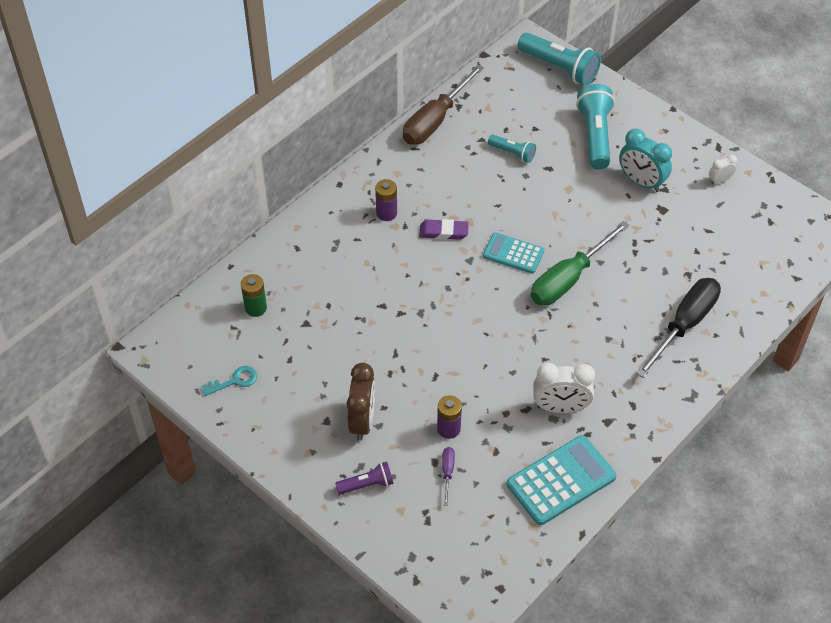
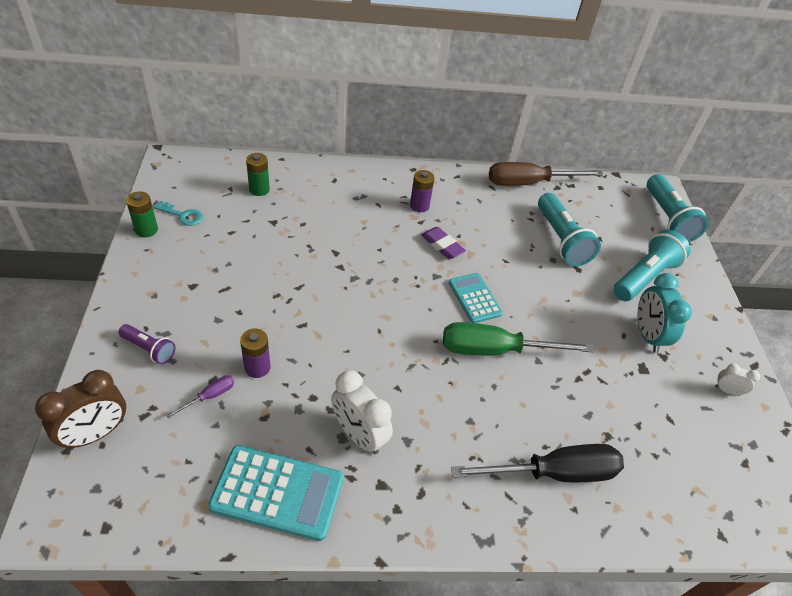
camera: 40 degrees right, 5 degrees down
(228, 416) = (146, 230): none -> green battery
(362, 421) = (212, 307): brown clock -> brown clock (96, 434)
(512, 153) = (561, 240): turquoise flashlight -> turquoise flashlight, size x1.84

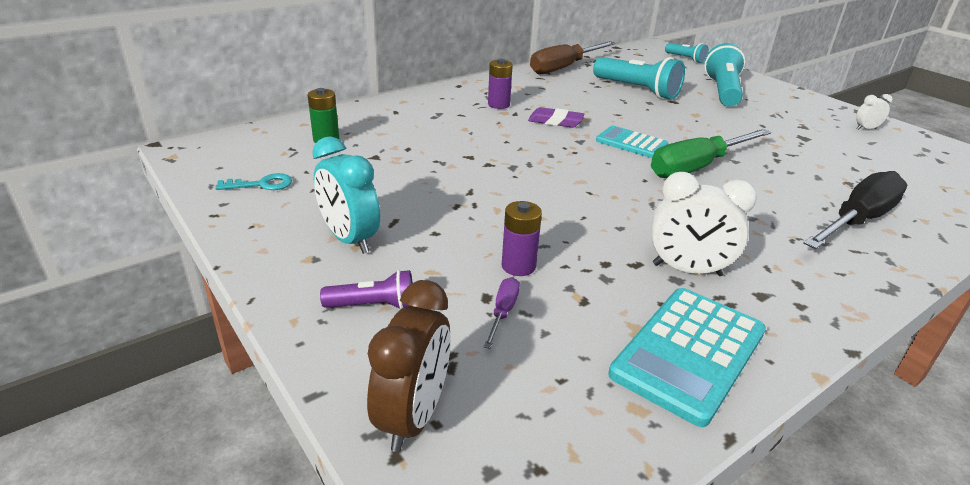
camera: 30 degrees left, 15 degrees down
(146, 230) = (230, 210): green battery -> none
(277, 492) = (688, 353): turquoise calculator -> turquoise calculator turned 150 degrees clockwise
(647, 335) = (776, 120): turquoise clock -> turquoise clock (349, 239)
(667, 218) = (685, 59): turquoise flashlight -> turquoise flashlight, size x0.54

